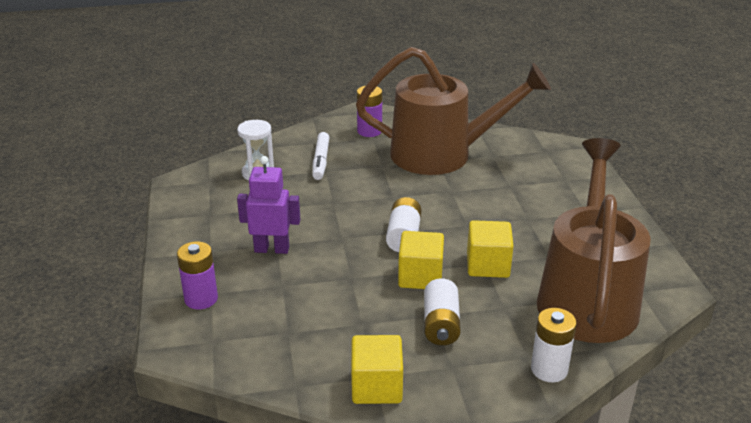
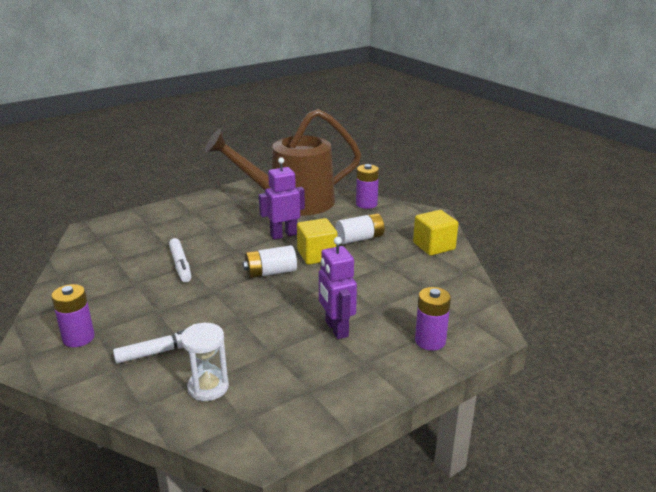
camera: 115 degrees left, 5 degrees down
(443, 154) = (121, 283): brown watering can -> none
(457, 187) = (180, 265): none -> white marker
(488, 265) = (283, 235): yellow cube -> purple robot
(549, 369) = (366, 204): white battery -> purple battery

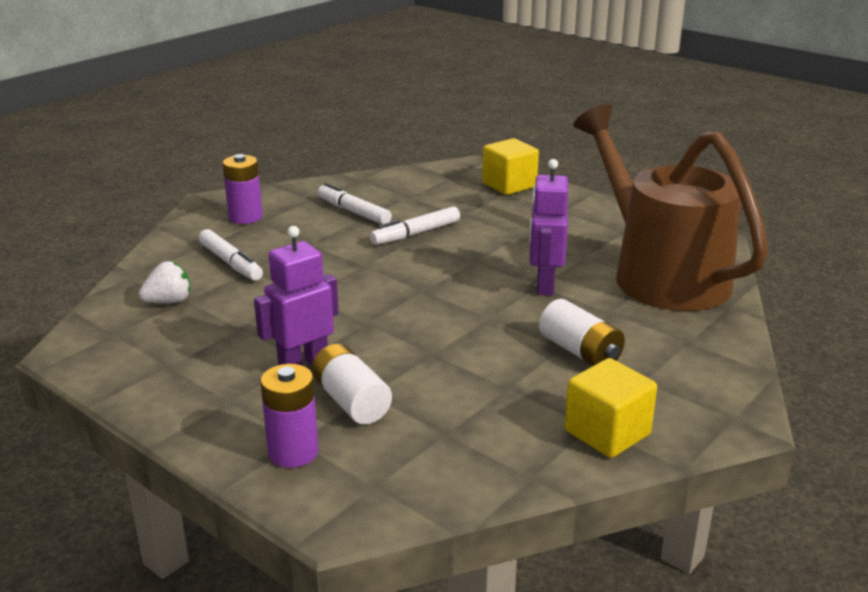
camera: 75 degrees right, 0 degrees up
(120, 285) = (353, 212): none -> white marker
(208, 387) = (169, 301): white hourglass -> white strawberry
(270, 272) = (428, 294): white battery -> white battery (351, 401)
(283, 235) = (544, 285): purple robot -> purple robot turned 135 degrees counterclockwise
(317, 255) = (499, 321): yellow cube -> yellow cube (509, 185)
(366, 204) = (719, 342): purple battery -> none

